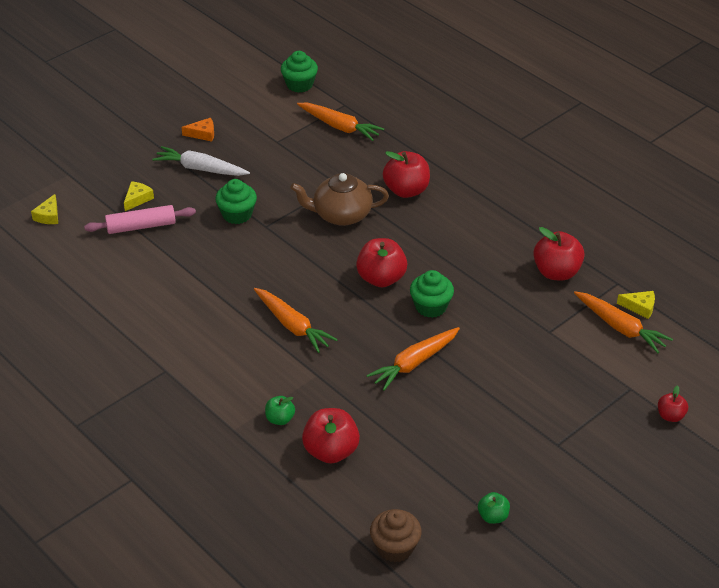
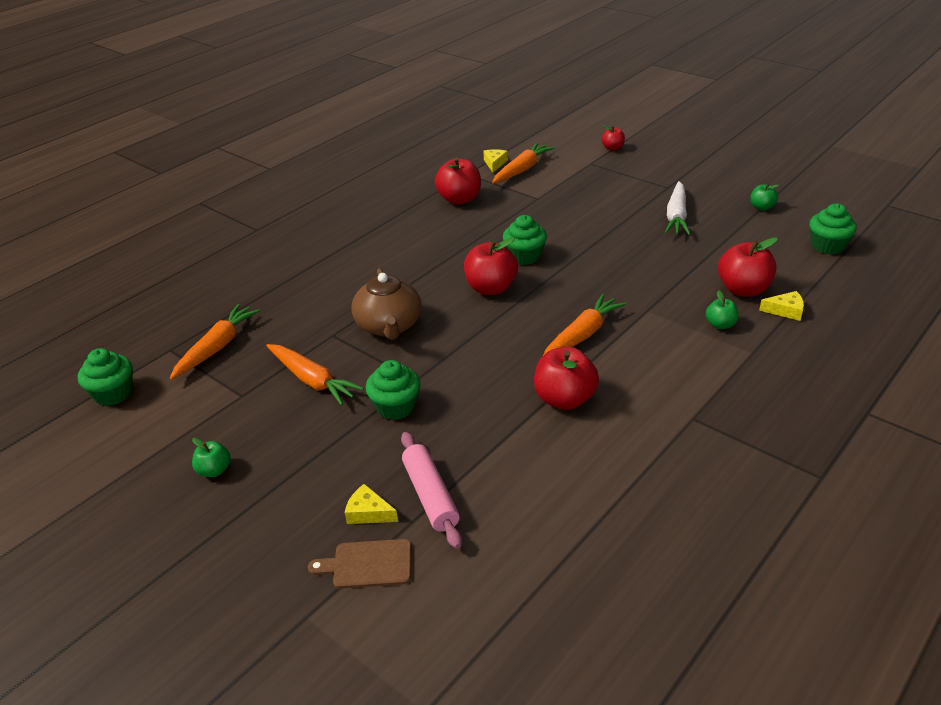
camera: 95 degrees left, 5 degrees down
(48, 216) = (417, 617): yellow cheese -> yellow cheese (785, 311)
(95, 198) = (368, 564): none -> brown cutting board
(200, 169) = (298, 458): white carrot -> white carrot (676, 216)
(203, 134) = (214, 470): orange cheese -> green apple
(395, 547) = (827, 246): brown cupcake -> green cupcake
(406, 190) = (343, 288): red apple -> red apple (564, 399)
(414, 363) = (606, 258): orange carrot -> orange carrot (312, 380)

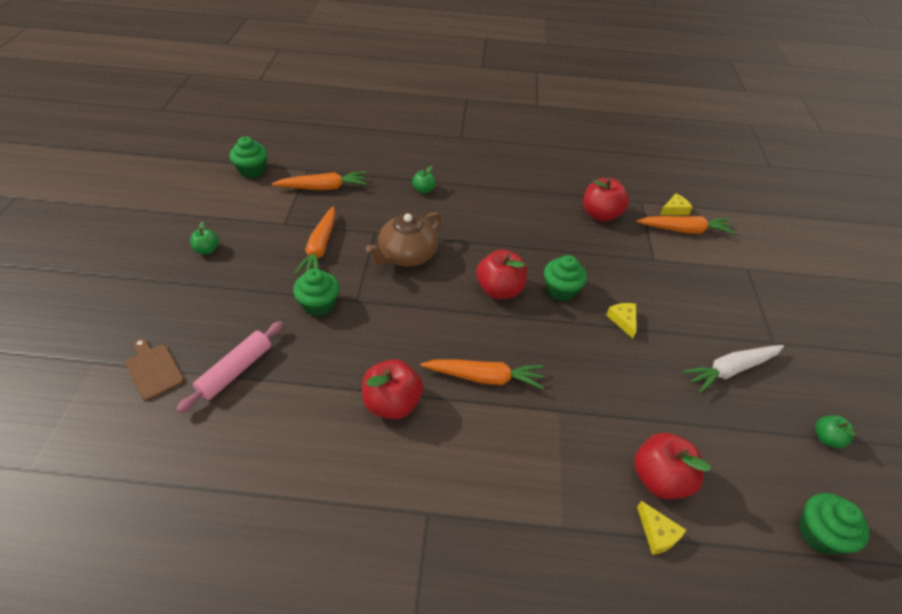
camera: 50 degrees right, 10 degrees up
(368, 512) = (203, 345): yellow cheese -> yellow cheese (623, 320)
(613, 148) = (791, 273): red apple -> none
(720, 325) = (584, 480): green apple -> green apple (424, 190)

